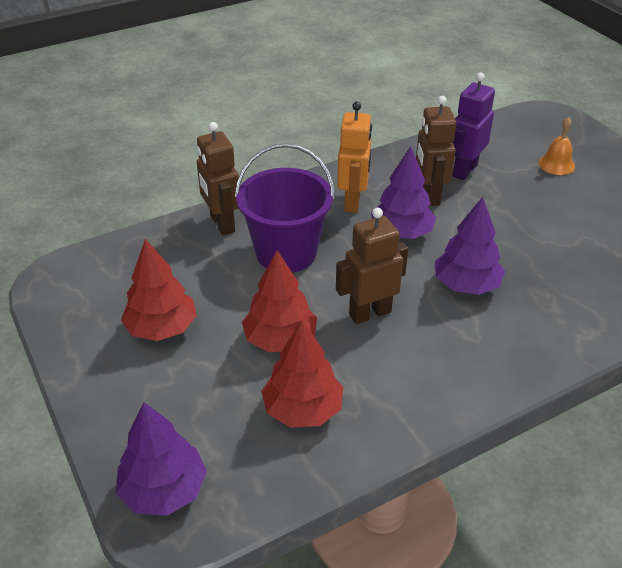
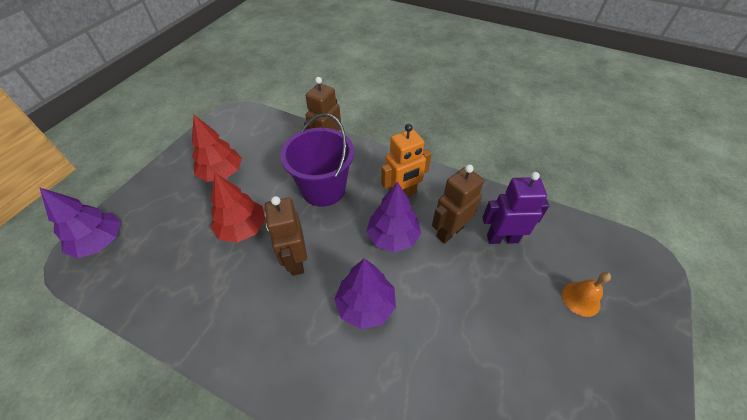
camera: 55 degrees right, 10 degrees up
(303, 409) = (187, 272): red tree -> none
(369, 313) = (295, 261): brown robot -> brown robot turned 135 degrees counterclockwise

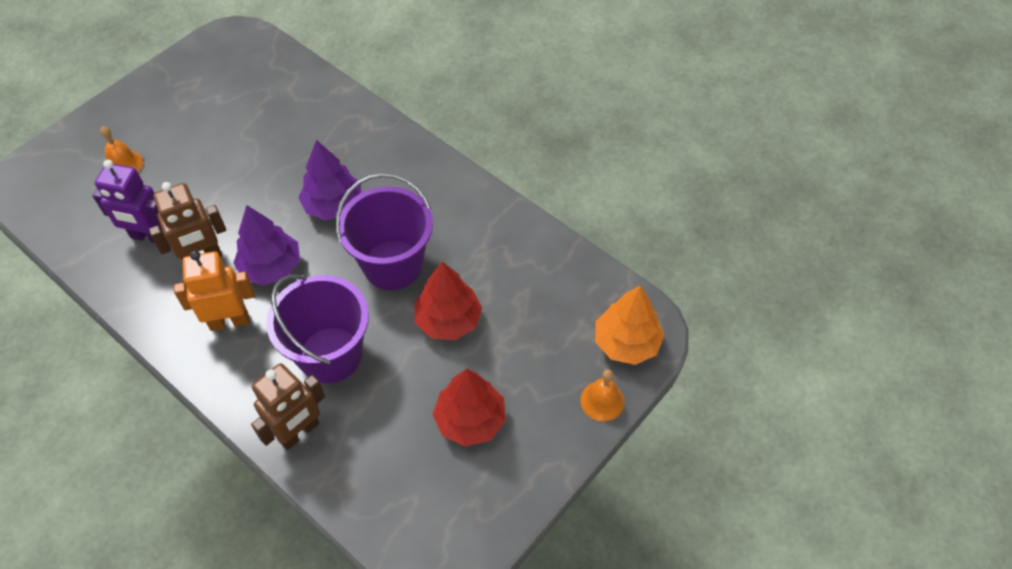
camera: 165 degrees left, 5 degrees up
(100, 242) = (626, 343): purple tree -> orange tree
(129, 200) = (602, 401): none -> orange bell
(295, 261) = (392, 265): brown robot -> purple bucket

